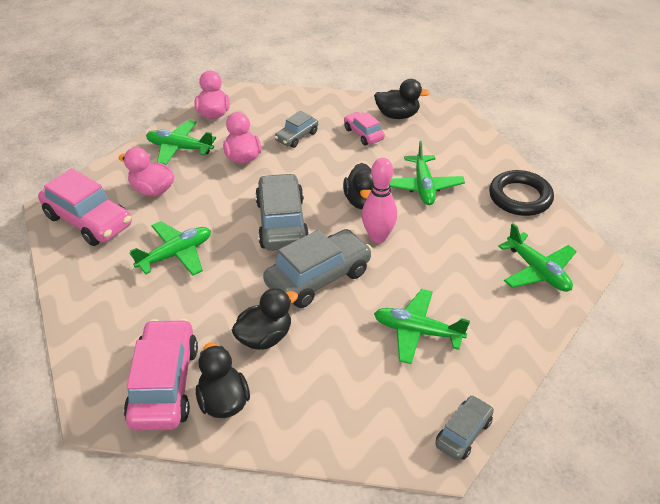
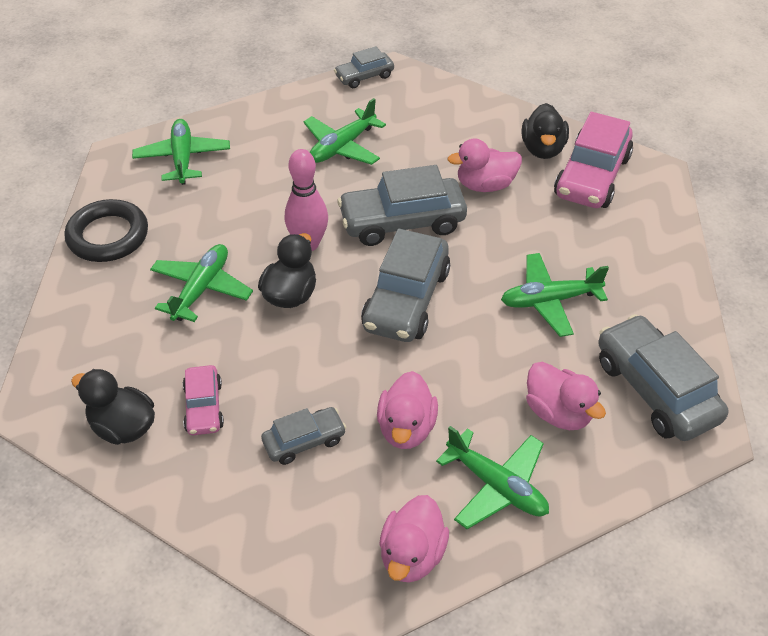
camera: 155 degrees left, 5 degrees up
(88, 221) = (655, 389): pink car -> grey car
(265, 337) = (485, 185): black duck -> pink duck
(417, 331) = (342, 146): green plane -> green plane turned 90 degrees clockwise

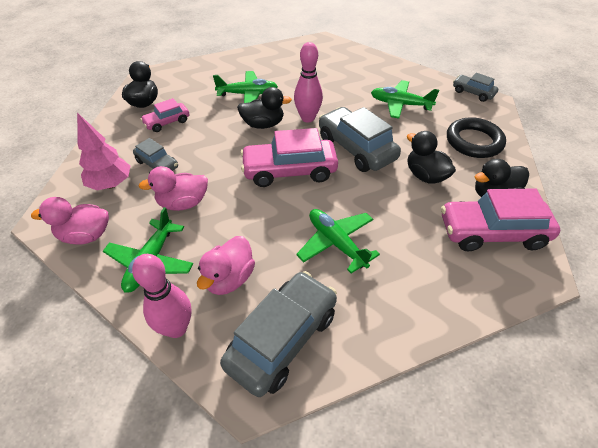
camera: 65 degrees right, 0 degrees up
(108, 236) = (265, 56): black ring -> black ring (474, 141)
(183, 158) = (338, 57): green plane -> none
(317, 508) = (111, 184): none -> pink tree
(406, 299) = (289, 171): grey car -> pink car
(485, 185) = (425, 176): pink duck -> black duck
(608, 480) = (176, 328): none -> pink bowling pin

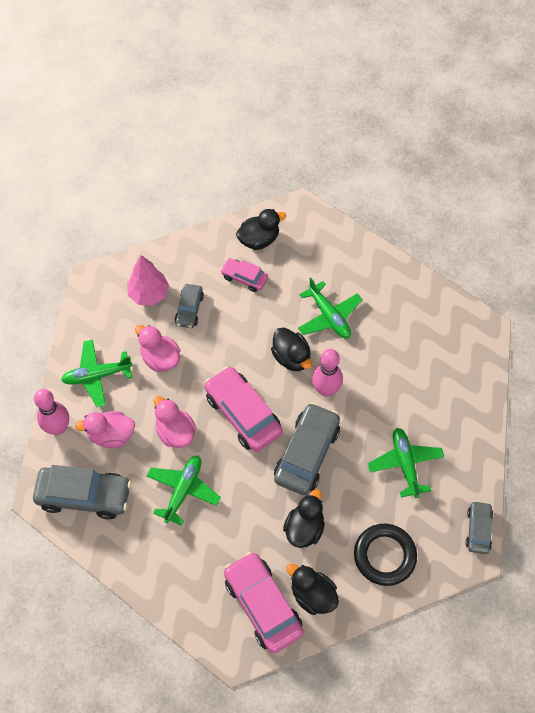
camera: 60 degrees right, 15 degrees up
(86, 235) = (94, 317): pink duck -> pink duck (175, 432)

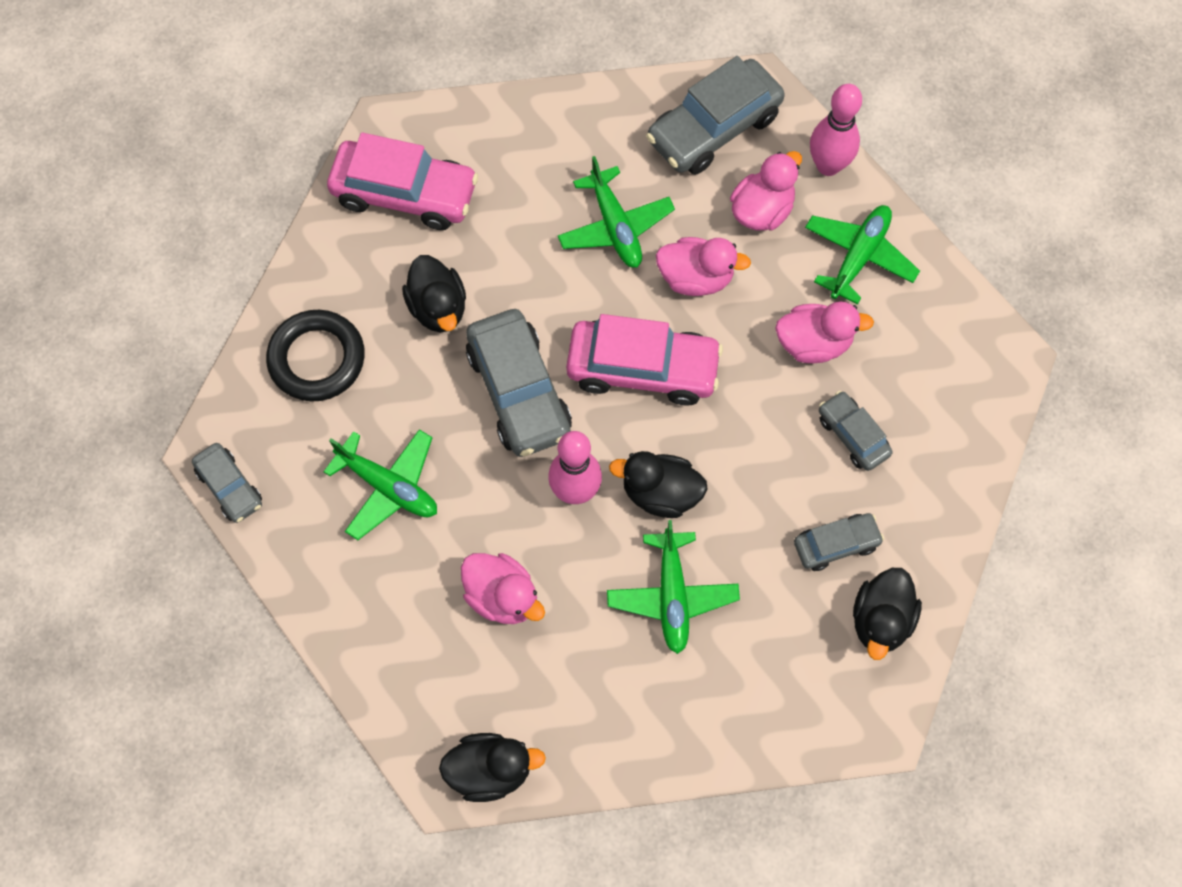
camera: 135 degrees right, 5 degrees up
(149, 294) = (924, 408): pink tree -> none
(244, 278) = (836, 544): pink car -> grey car
(312, 595) = (360, 249): black duck -> black duck (490, 770)
(329, 316) = (672, 596): green plane -> green plane turned 105 degrees counterclockwise
(398, 375) = (502, 597): none -> pink duck

